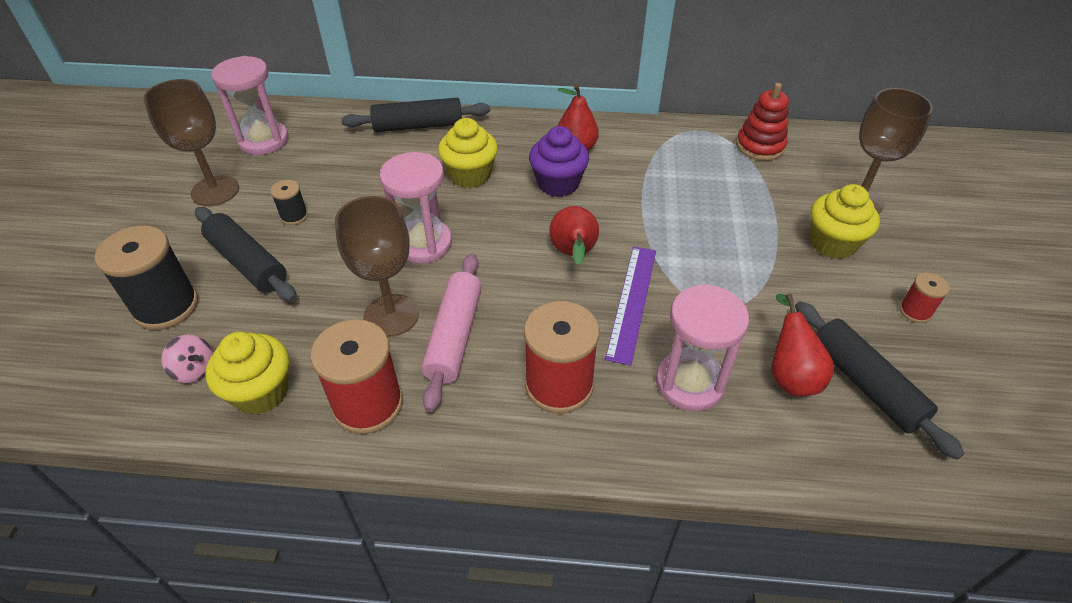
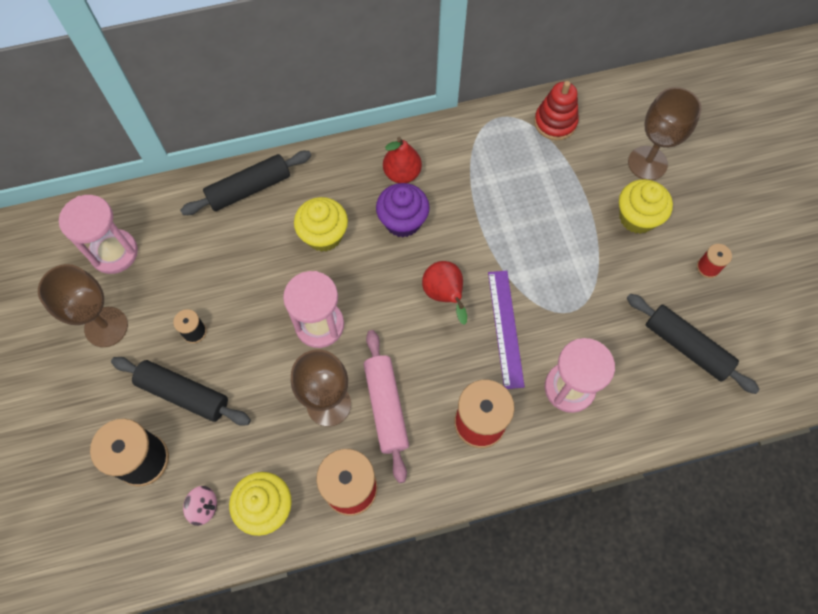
camera: 20 degrees left, 20 degrees up
(789, 375) = (635, 356): red pear -> none

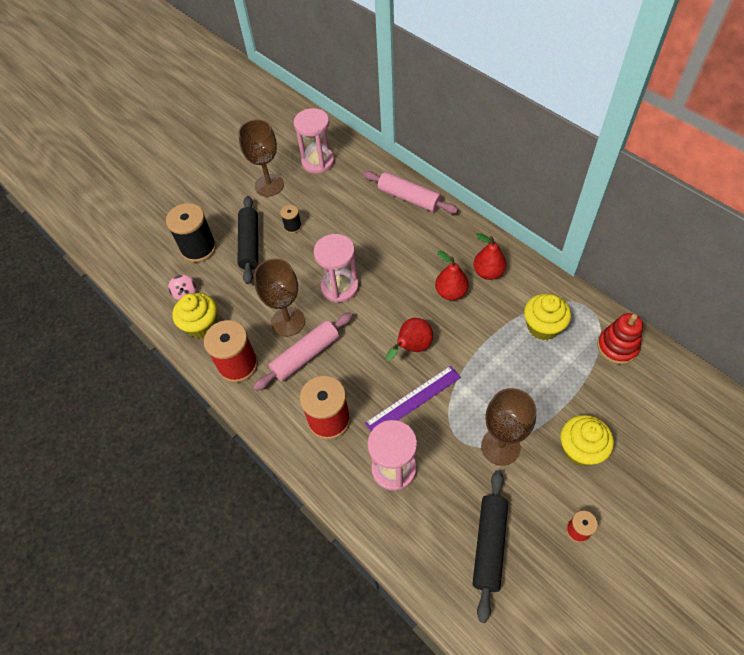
camera: 65 degrees right, 10 degrees down
(249, 189) = (409, 198): black rolling pin -> pink rolling pin
(324, 235) = (406, 254): yellow cupcake -> yellow cupcake (543, 327)
(402, 221) = (451, 292): purple cupcake -> red pear
(647, 163) = (639, 433): brown goblet -> brown goblet (500, 446)

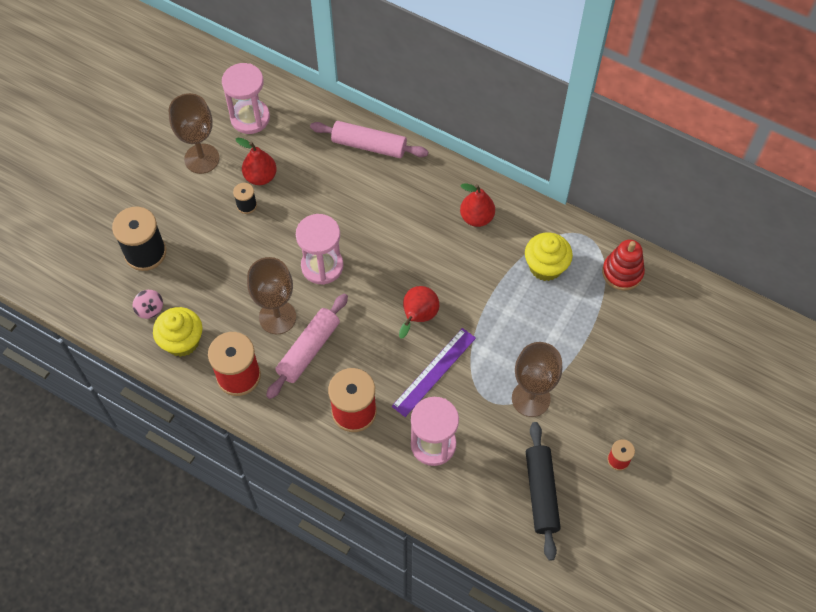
camera: 20 degrees left, 5 degrees up
(250, 244) = (204, 236): black rolling pin -> none
(451, 292) = (443, 248): red pear -> red pear (260, 177)
(580, 449) = (606, 384): yellow cupcake -> none

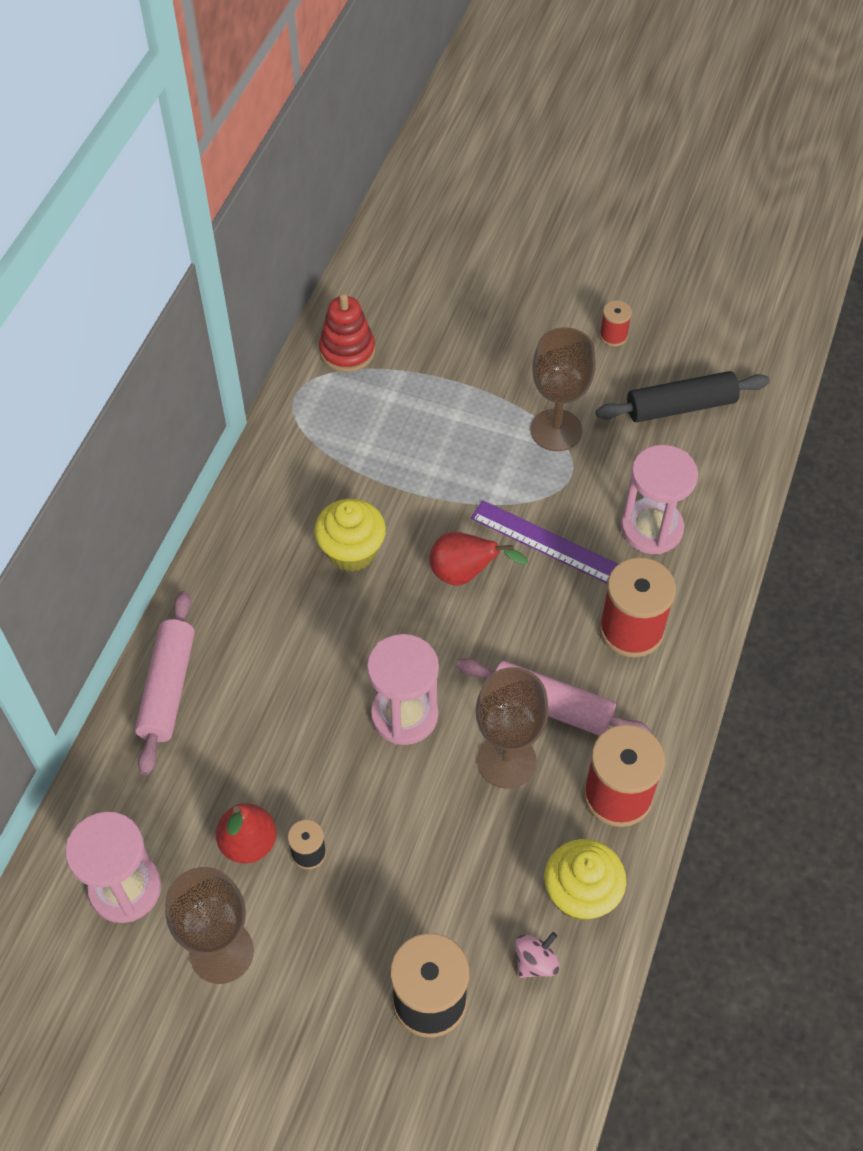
camera: 100 degrees left, 5 degrees down
(476, 217) = (285, 524): red pear -> none
(545, 266) = (353, 434): yellow cupcake -> yellow cupcake (351, 551)

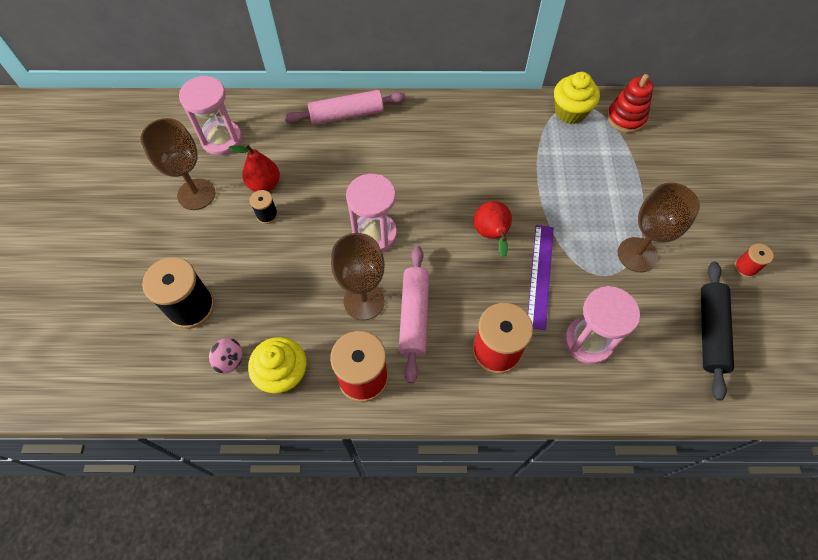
camera: 70 degrees right, 5 degrees up
(351, 551) = (477, 169): yellow cupcake -> yellow cupcake (570, 112)
(680, 406) = (710, 332): black rolling pin -> black rolling pin turned 45 degrees clockwise

